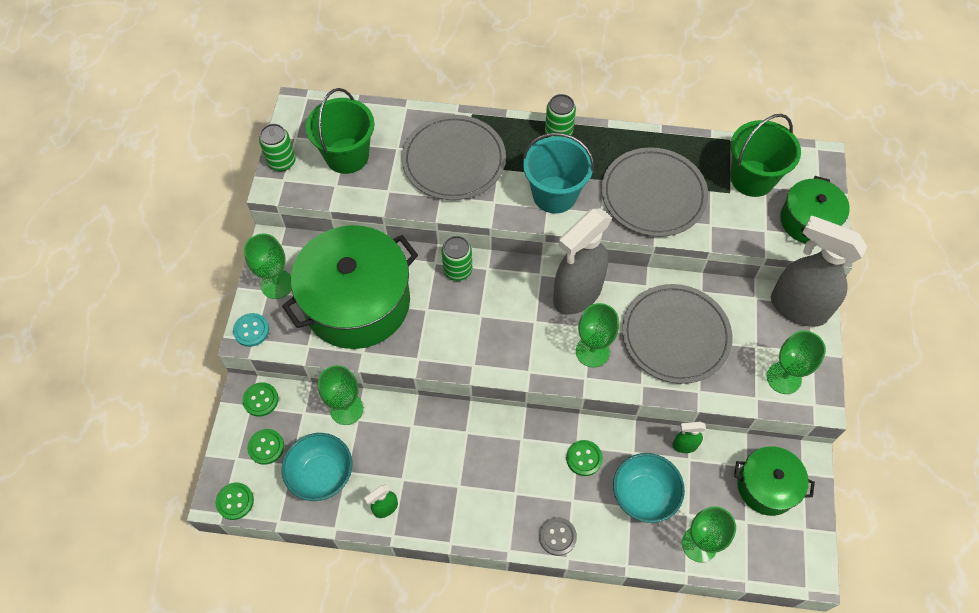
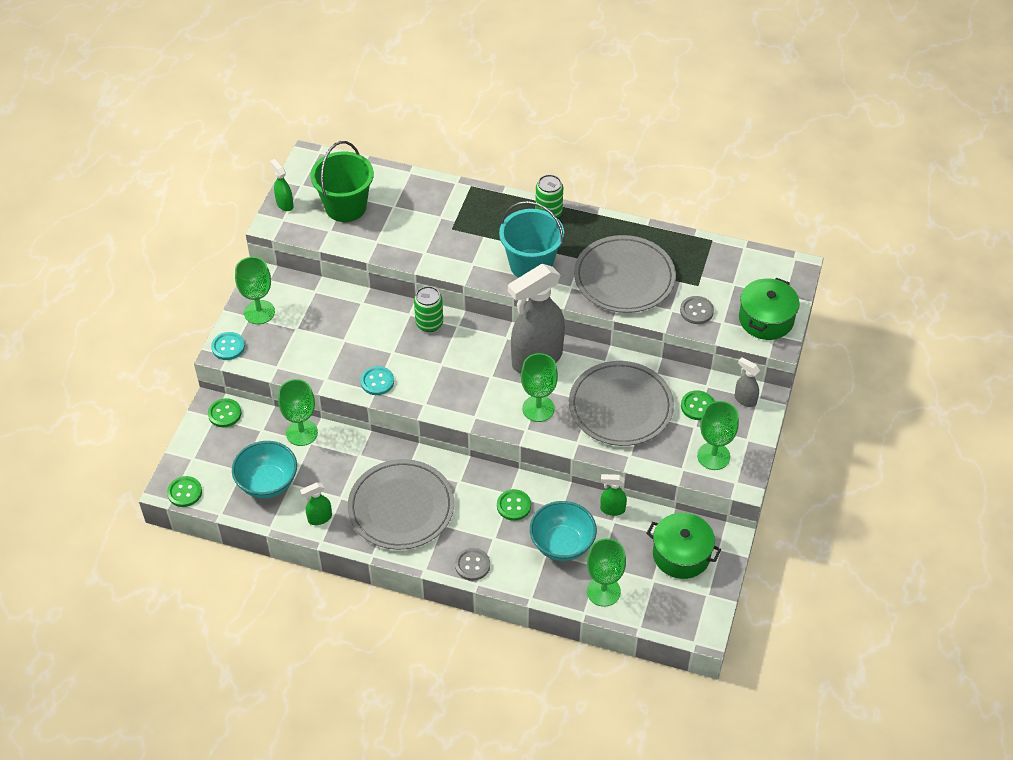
camera: 10 degrees right, 10 degrees down
(266, 447) = (221, 453): green button -> green button (697, 406)
(282, 162) = (284, 204): green can -> green spray bottle
(357, 302) = (329, 337): green pot -> none
(418, 346) = (377, 381): none -> turquoise button
(454, 160) = (444, 223): grey plate -> grey plate (401, 507)
(736, 222) = (696, 311): none -> grey button
(752, 178) = (723, 276): green bucket -> none
(797, 307) = (745, 400): grey spray bottle -> grey spray bottle, size x0.42

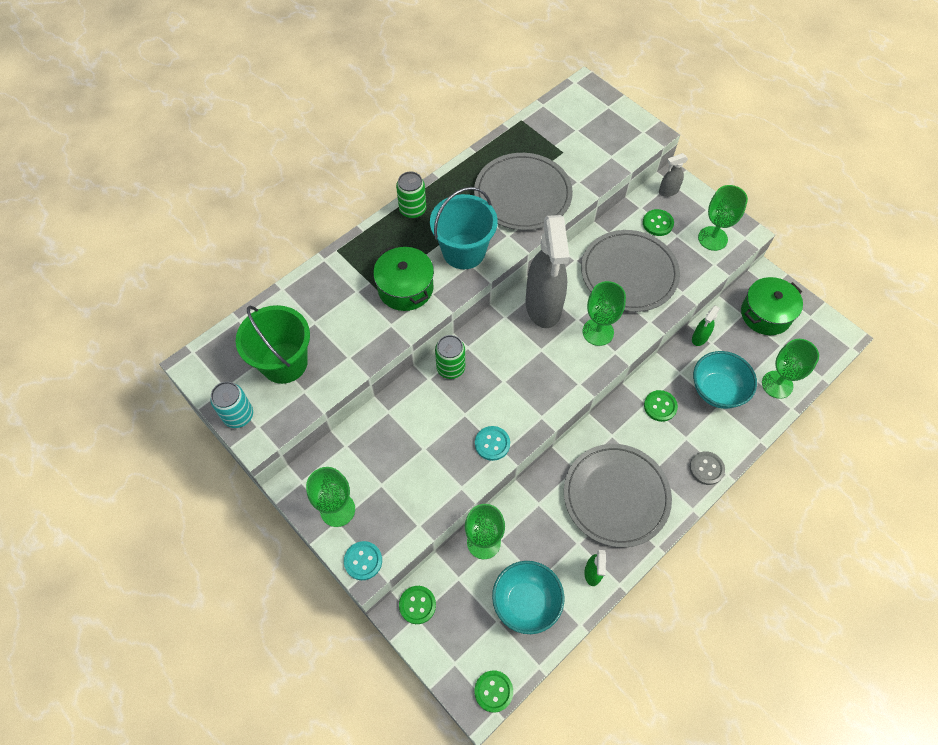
camera: 60 degrees left, 10 degrees up
(284, 204) = (238, 415): green spray bottle -> turquoise can
(696, 311) = (589, 166): grey button -> none
(766, 319) = (625, 129): green pot -> green pot (405, 288)

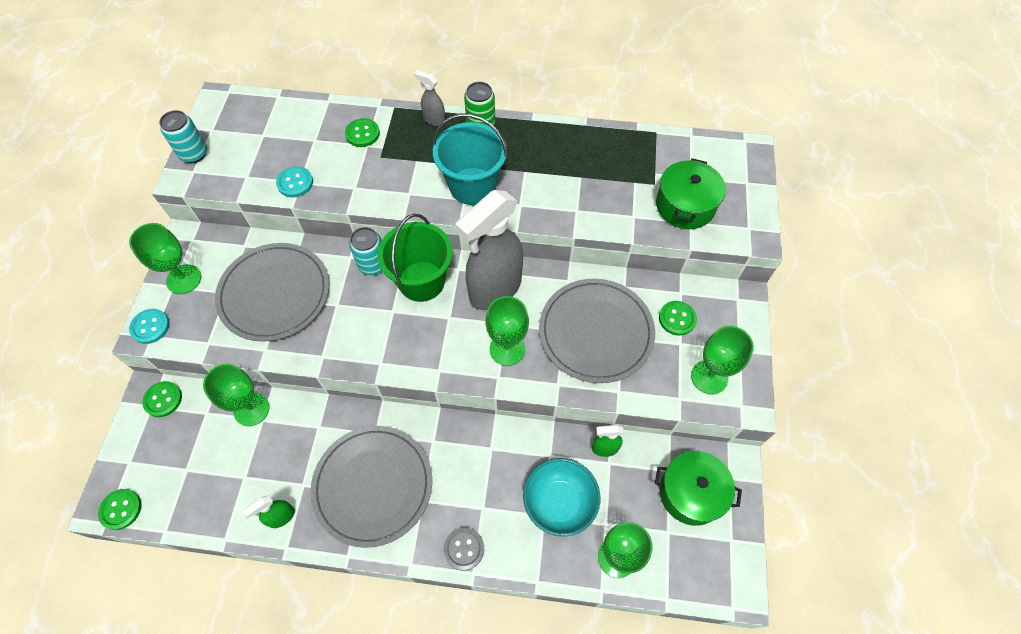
camera: 50 degrees right, 0 degrees up
(284, 363) = (262, 148): green bucket -> green bucket (421, 281)
(405, 288) = (398, 173): green pot -> green pot (685, 205)
(450, 368) = (373, 265): green can -> turquoise can
(492, 444) = (323, 344): turquoise button -> turquoise button (295, 183)
(522, 194) = (575, 186): grey plate -> grey plate (274, 294)
(526, 602) = (217, 480): turquoise bowl -> none
(660, 406) = (497, 462): green button -> green button (362, 134)
(668, 191) = (724, 303): grey spray bottle -> grey spray bottle (434, 120)

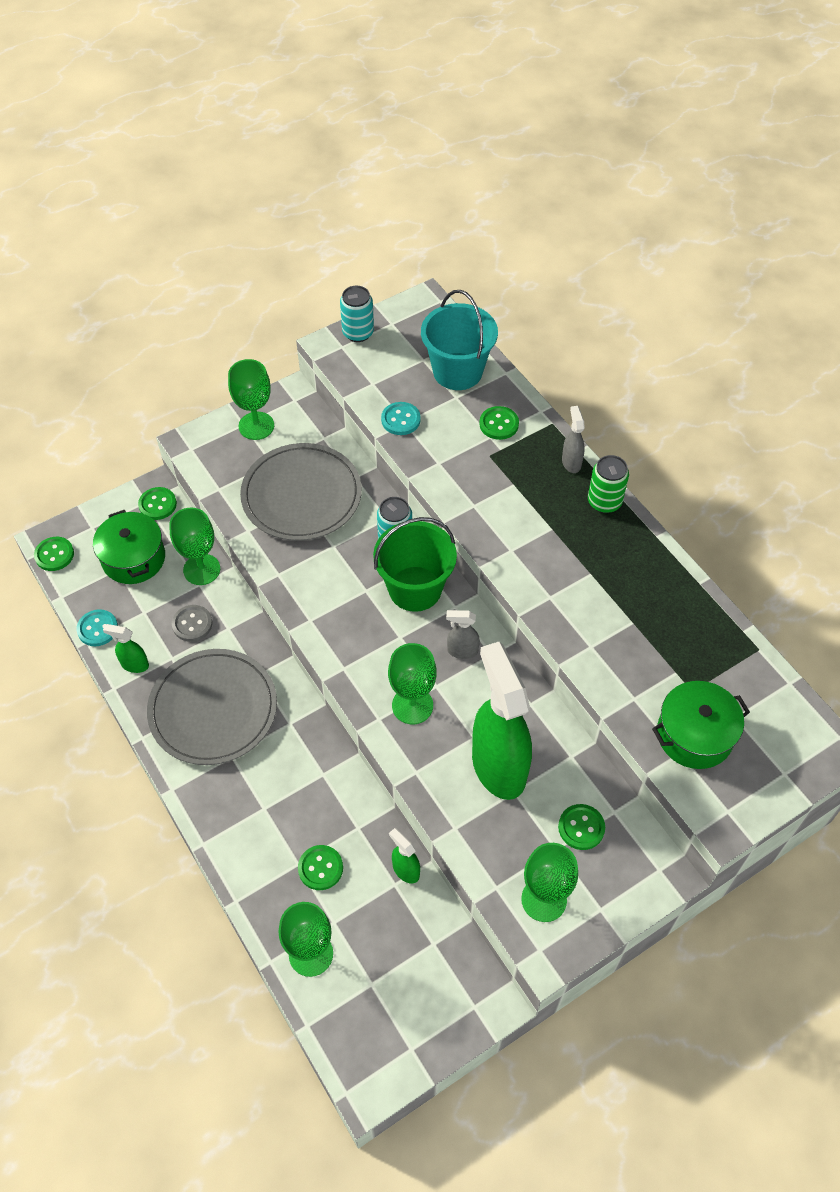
camera: 50 degrees right, 5 degrees down
(150, 327) = (198, 441): turquoise button -> turquoise button (97, 629)
(464, 549) = (217, 820): grey button -> grey button (192, 624)
(472, 186) = (531, 546): turquoise bucket -> turquoise bucket (457, 371)
(494, 289) = (462, 651): grey spray bottle -> grey spray bottle, size x0.42
(559, 503) = (320, 868): turquoise bowl -> green button
(596, 332) = (498, 766): grey plate -> green spray bottle
(691, 493) = (428, 979): green pot -> green pot (134, 558)

